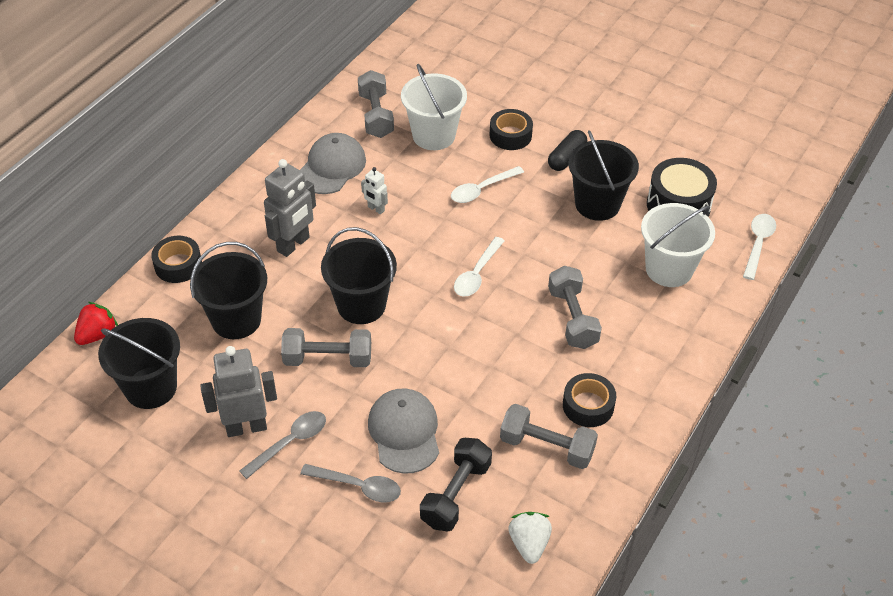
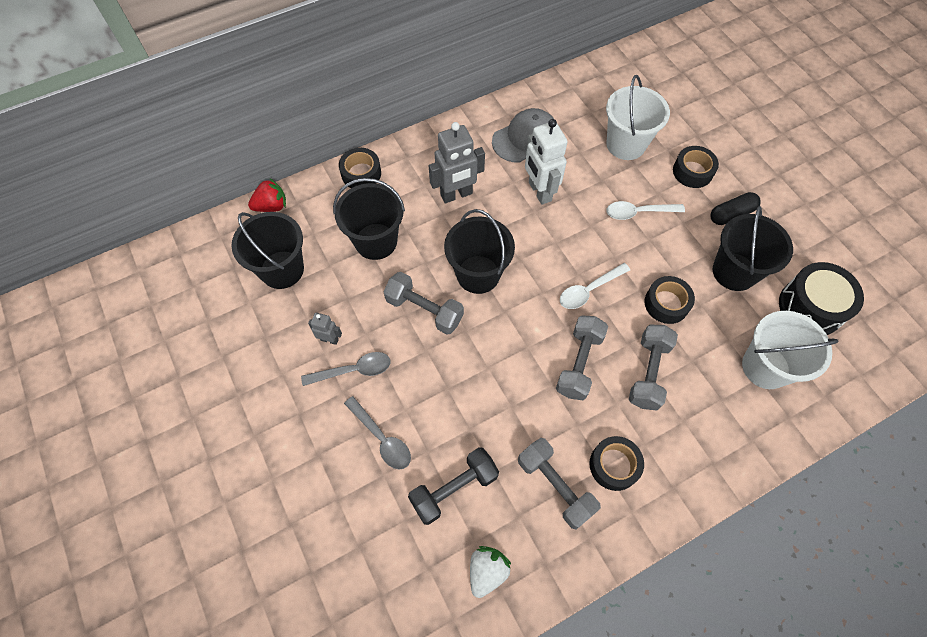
camera: 30 degrees right, 15 degrees up
(246, 427) = (329, 339): grey robot -> grey robot, size x0.51
(376, 115) = (588, 106): grey dumbbell -> grey dumbbell (579, 363)
(376, 209) = (539, 192): white robot -> white robot, size x1.97
(404, 432) = (446, 408): grey cap -> none
(554, 255) = (666, 303): none -> black tape
(758, 244) = (868, 382): white spoon -> none

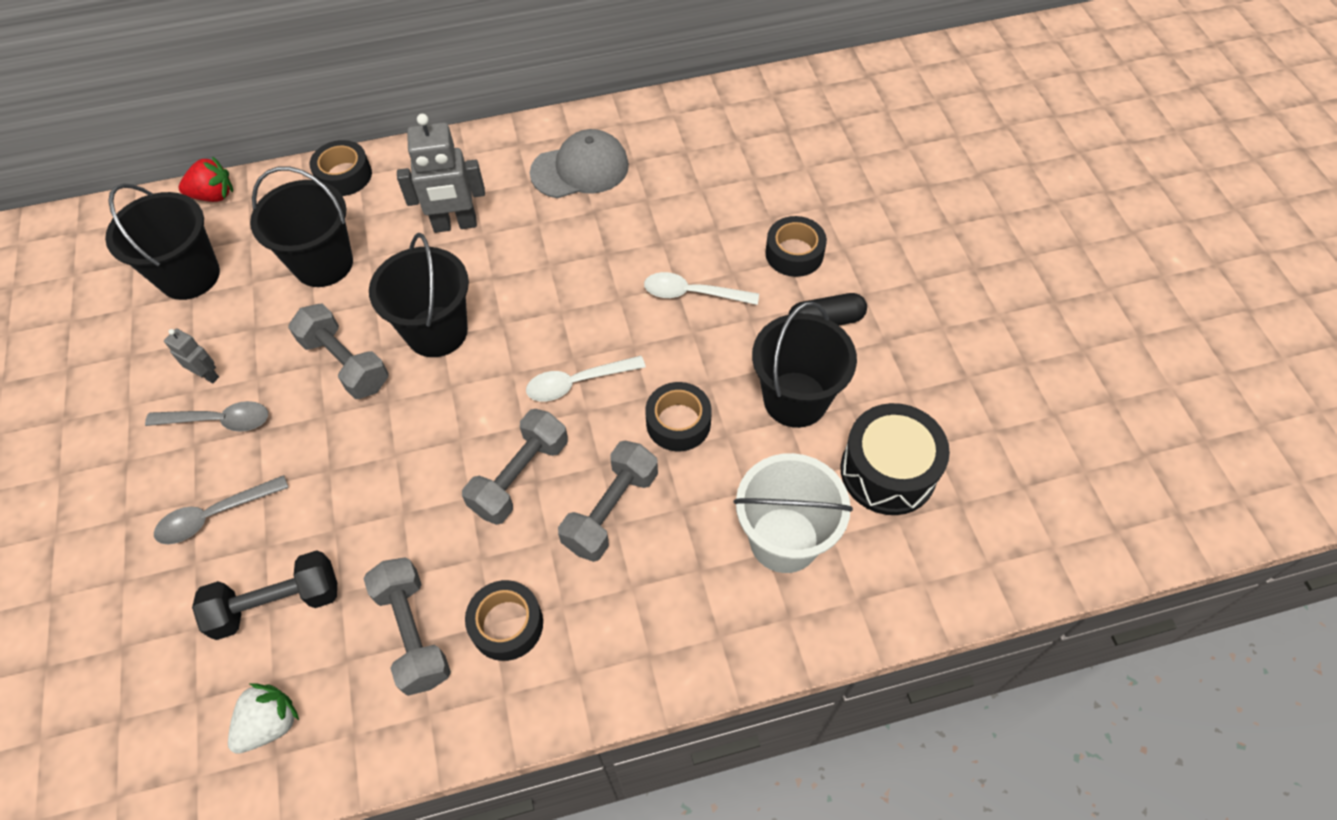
camera: 15 degrees right, 5 degrees down
(382, 438) = (215, 515): grey spoon -> grey spoon turned 90 degrees clockwise
(539, 192) = (567, 241): white robot -> none
(625, 144) = (715, 201): white bucket -> none

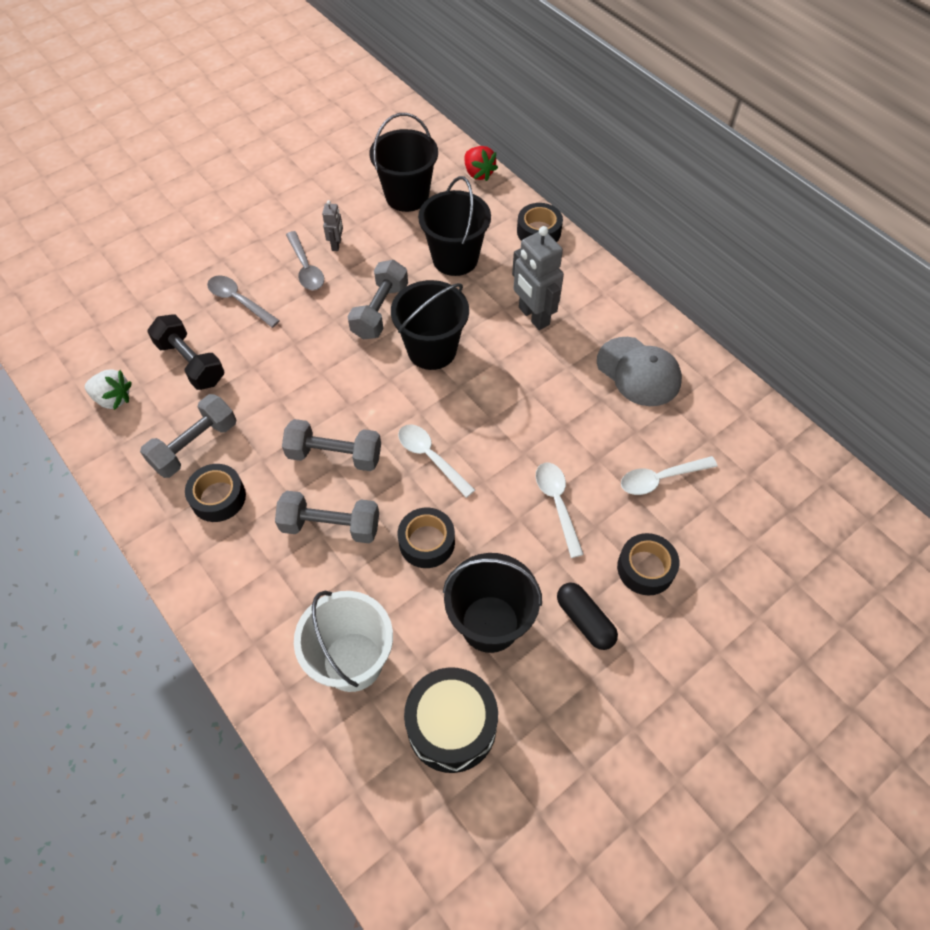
camera: 65 degrees right, 0 degrees up
(708, 203) = (660, 479): none -> white spoon

